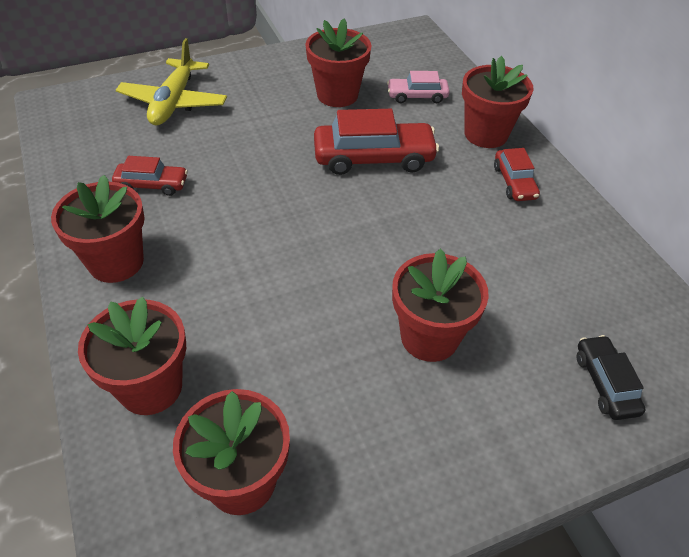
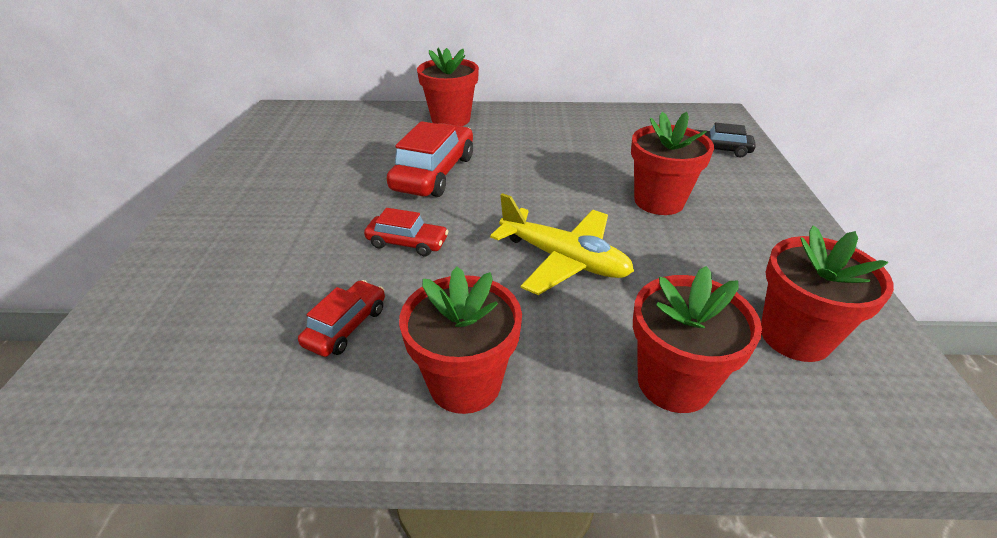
camera: 65 degrees left, 10 degrees down
(174, 102) = (201, 278): yellow plane -> yellow plane (563, 259)
(337, 95) = (323, 169): red flower pot -> none
(417, 96) = (371, 133): pink car -> none
(514, 182) = (515, 124): red car -> red car (407, 243)

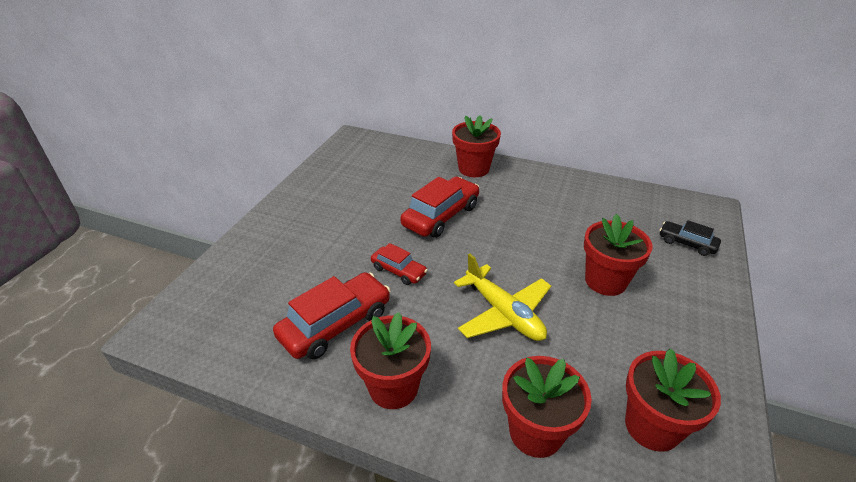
camera: 20 degrees right, 0 degrees up
(346, 326) = (336, 324): red car -> red car, size x1.78

